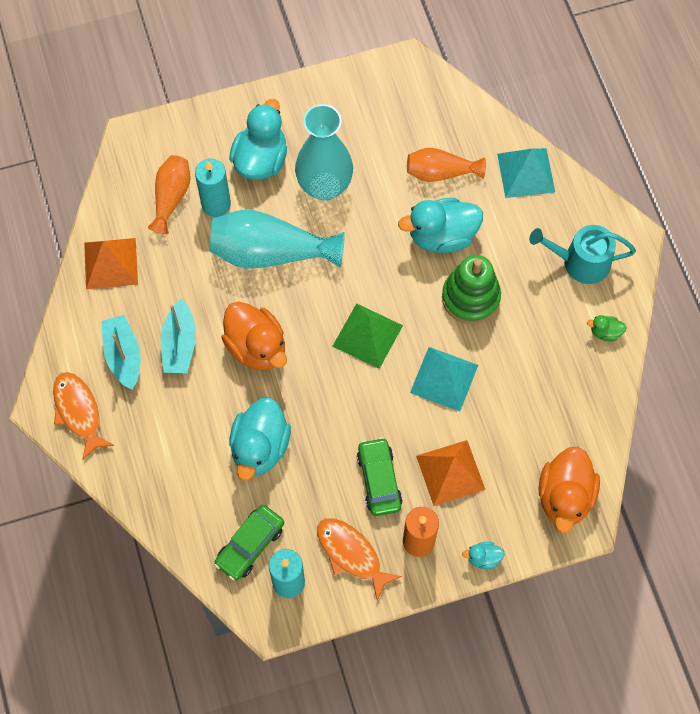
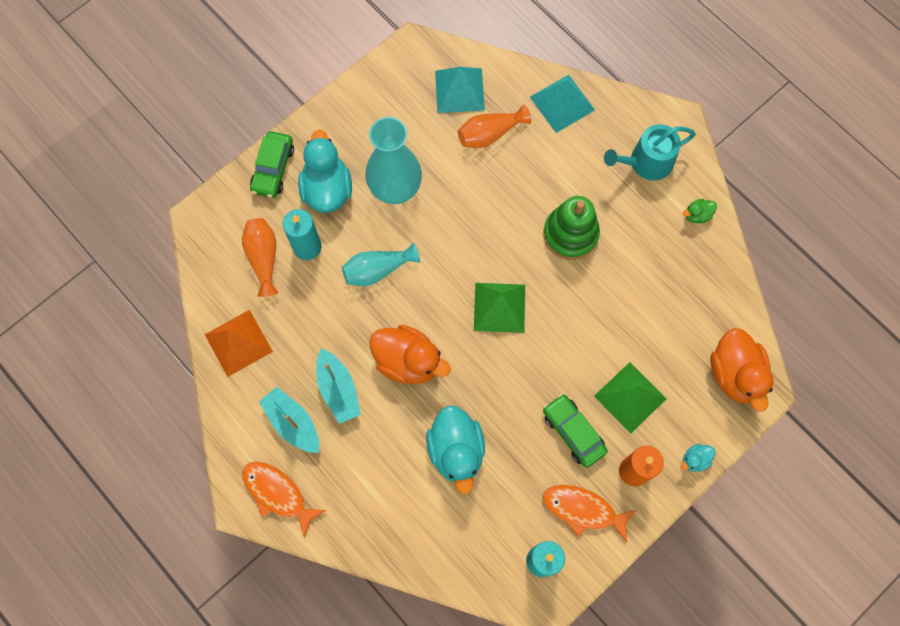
camera: 25 degrees left, 5 degrees up
(250, 545) = (491, 543): green car -> green car (273, 169)
(270, 253) = (378, 270): turquoise vase -> turquoise vase, size x0.60
(442, 236) = (519, 190): turquoise duck -> none
(444, 378) = (583, 316): turquoise pyramid -> turquoise pyramid (459, 90)
(450, 472) = (630, 397): orange pyramid -> green pyramid

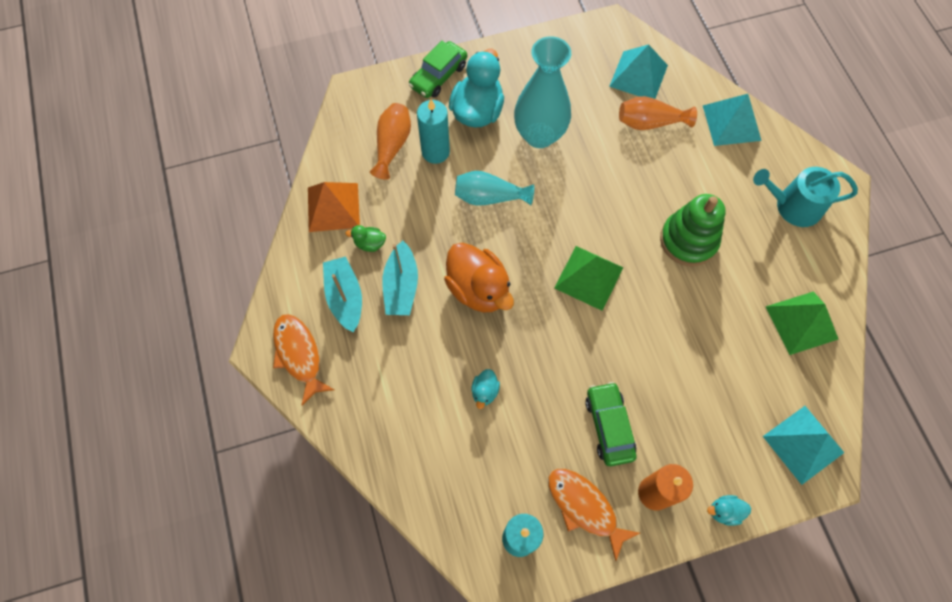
camera: 25 degrees right, 5 degrees down
(456, 451) = (484, 392): turquoise duck -> turquoise duck, size x0.45
(630, 397) = (682, 418): green pyramid -> green pyramid (801, 322)
(697, 215) = (825, 274): green duck -> green duck (370, 243)
(735, 374) = (803, 444): orange duck -> turquoise pyramid

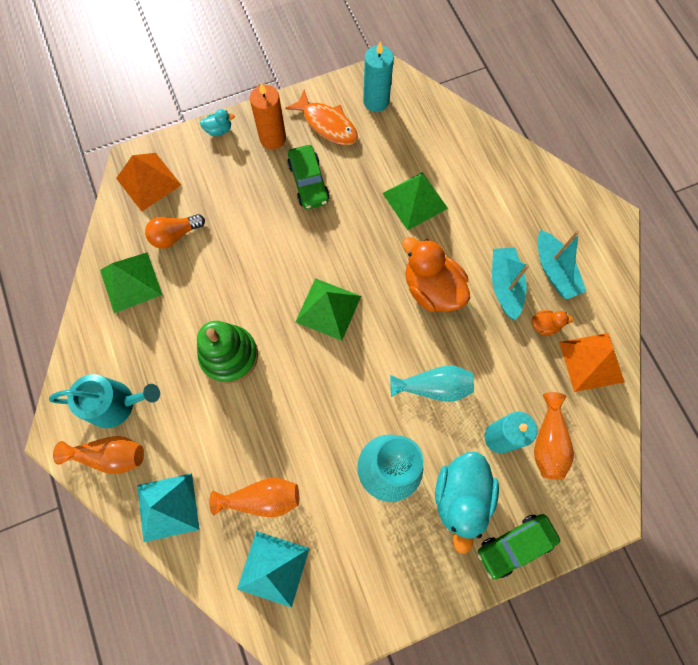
camera: 175 degrees right, 5 degrees up
(299, 355) = (581, 217): orange fish -> none
(370, 243) = (544, 325): green duck -> orange duck
(438, 76) = (515, 545): green car -> green car turned 150 degrees counterclockwise
(484, 392) = (414, 200): turquoise duck -> green pyramid
(761, 372) = (175, 235): none -> orange light bulb
(790, 164) = (110, 455): none -> orange vase
(803, 444) = (148, 181): turquoise pyramid -> orange pyramid

